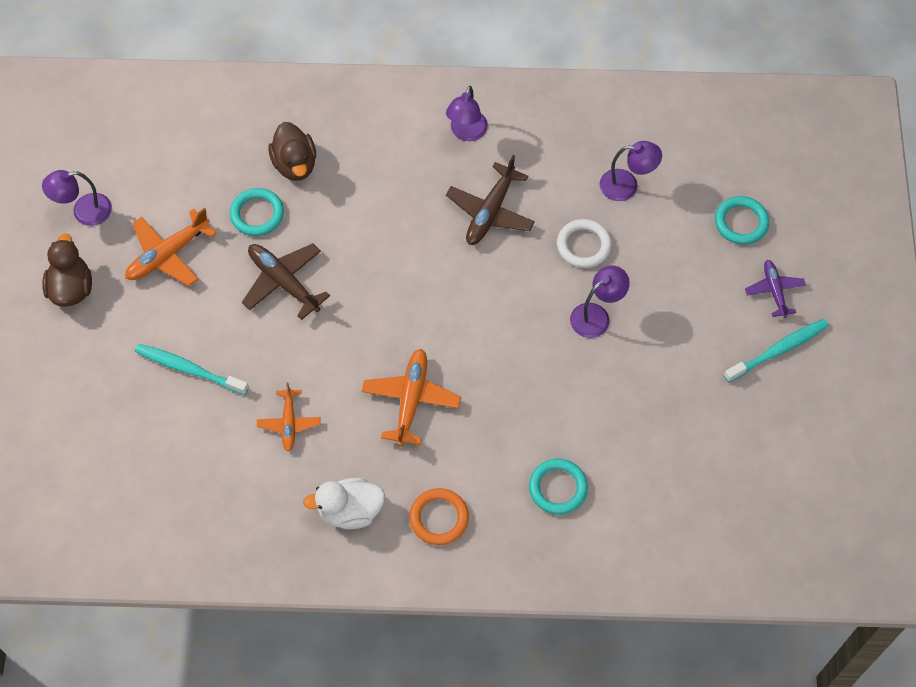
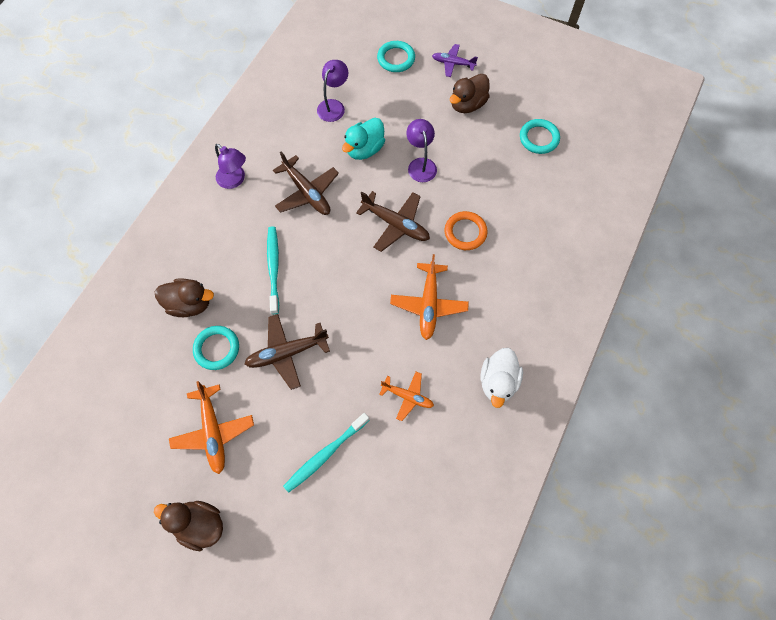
camera: 65 degrees left, 5 degrees up
(84, 211) = (132, 486): purple lamp -> none
(411, 400) = (428, 304): orange plane -> orange plane turned 120 degrees counterclockwise
(439, 518) = (528, 324): orange ring -> orange ring (465, 232)
(497, 323) = (396, 224): none -> brown plane
(558, 488) = (536, 241): turquoise ring -> turquoise ring (539, 138)
(583, 245) = (364, 149): white ring -> turquoise duck
(718, 333) = (467, 104): none -> brown duck
(778, 350) = (494, 80): turquoise toothbrush -> turquoise toothbrush (273, 268)

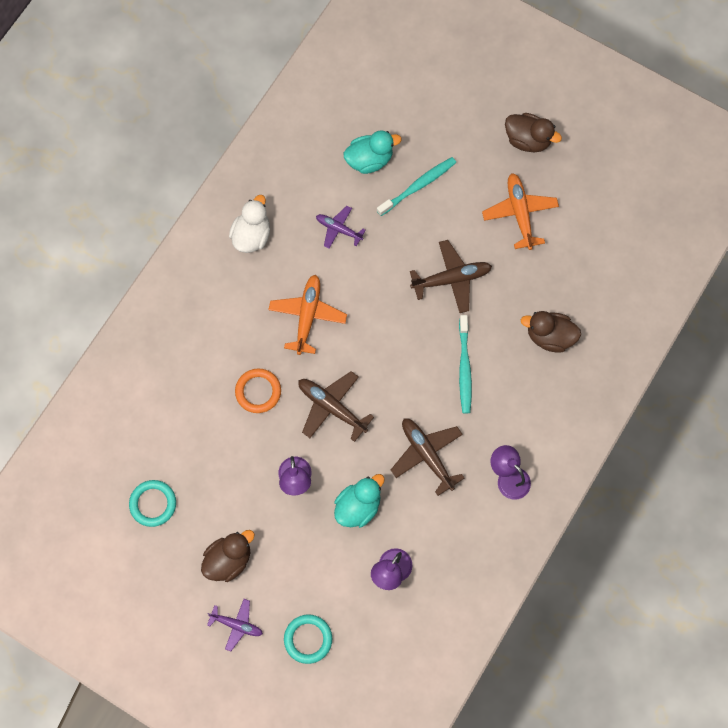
camera: 175 degrees left, 5 degrees up
(217, 349) = (520, 289): turquoise ring -> none
(381, 482) = (369, 160): none -> turquoise duck
(407, 396) = (338, 229): orange plane -> purple plane

